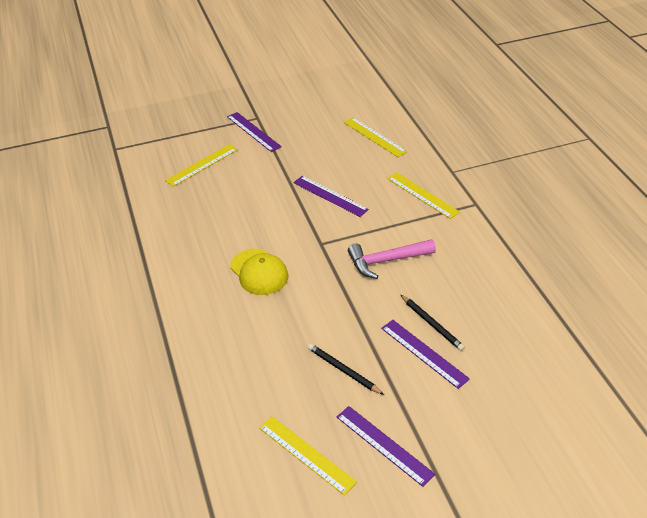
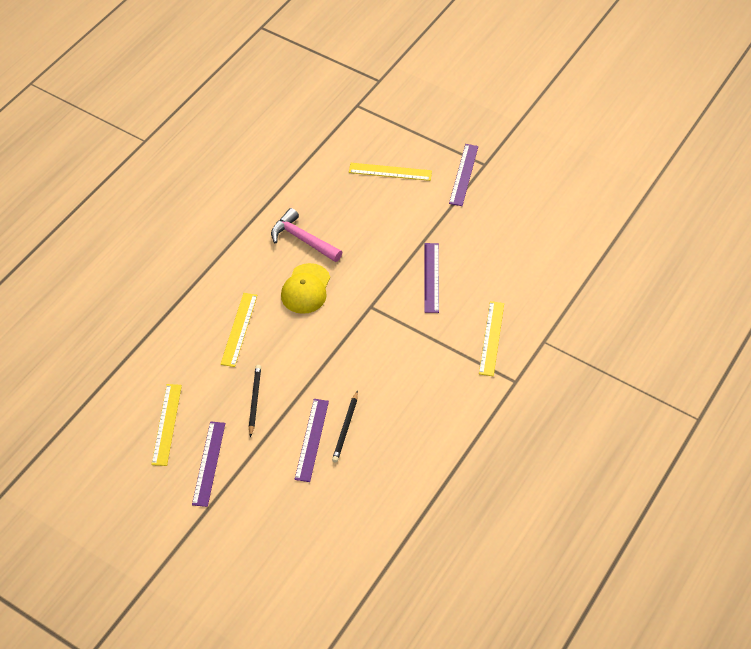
camera: 50 degrees right, 10 degrees up
(374, 137) = (539, 259): yellow ruler -> yellow ruler (239, 329)
(386, 261) = (388, 360): pink hammer -> pink hammer (302, 239)

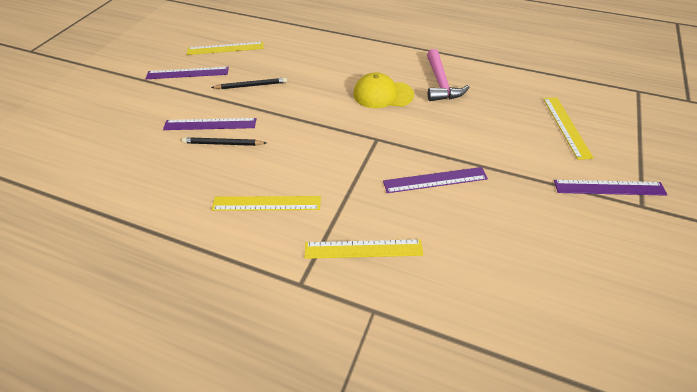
camera: 80 degrees right, 5 degrees down
(239, 329) = (325, 66): yellow ruler -> yellow ruler (266, 203)
(302, 239) = (440, 83): pink hammer -> pink hammer turned 150 degrees clockwise

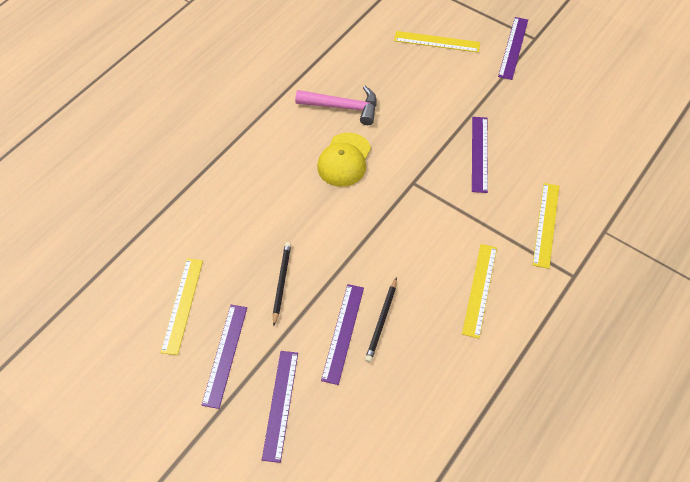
camera: 75 degrees left, 10 degrees up
(147, 105) = (280, 404): none -> purple ruler

